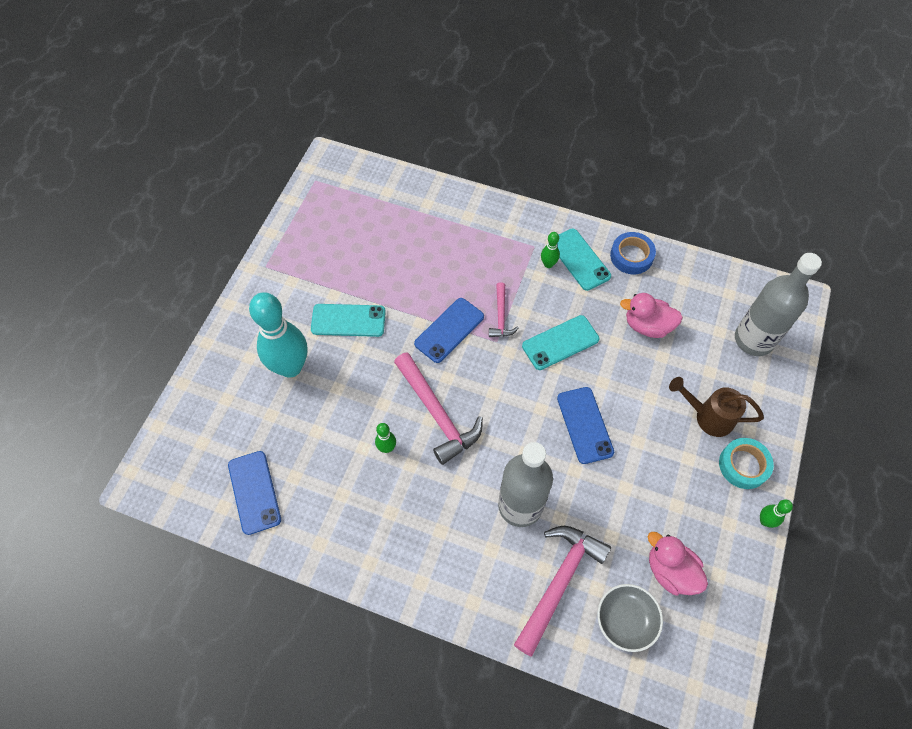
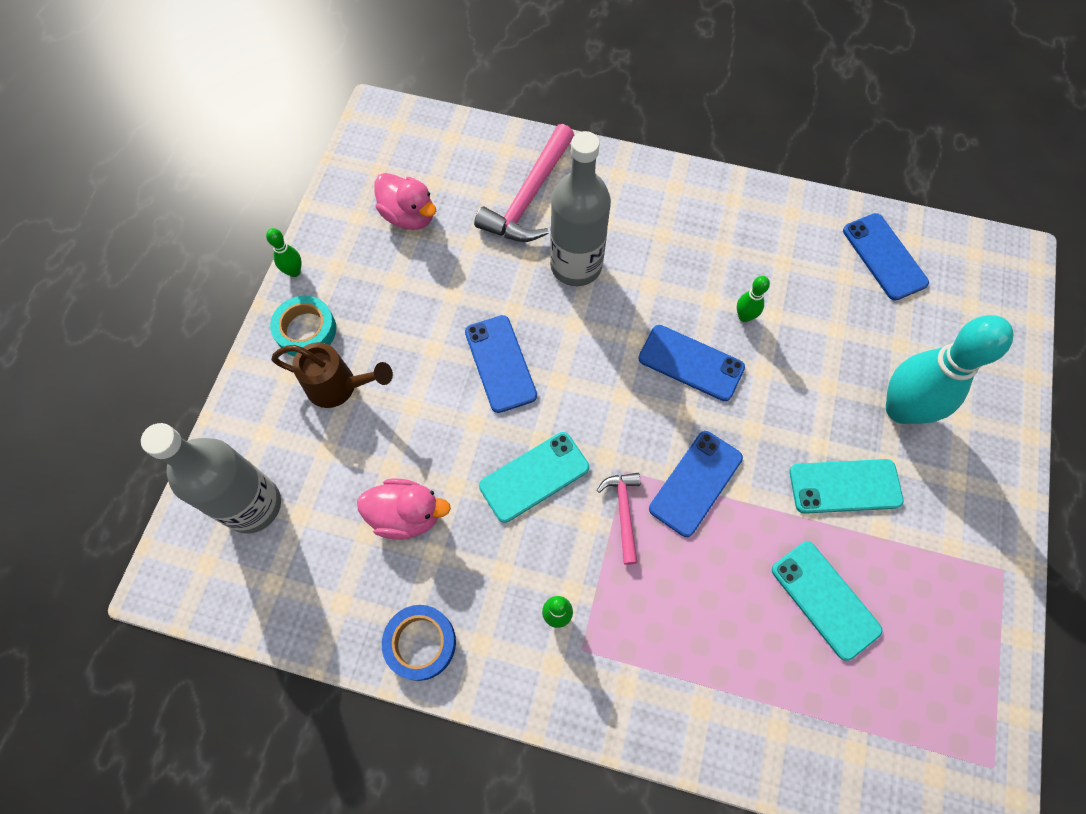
camera: 175 degrees right, 5 degrees up
(437, 413) = (691, 363): pink hammer -> blue phone
(579, 259) = (507, 629): turquoise phone -> turquoise phone (825, 599)
(625, 620) = (460, 170): grey bowl -> none

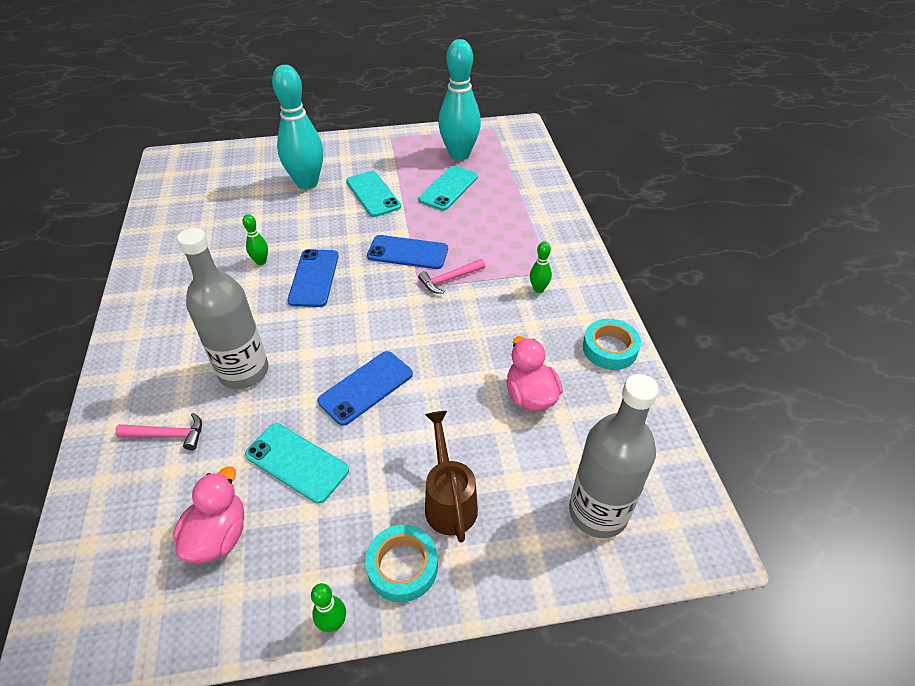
camera: 115 degrees left, 20 degrees down
(420, 643) = (610, 349): blue tape -> turquoise tape
(529, 197) = (167, 435): pink hammer -> pink hammer, size x0.54
(534, 477) = (452, 332): turquoise phone -> turquoise phone (297, 462)
(884, 256) = (183, 209): blue phone -> none
(917, 660) = (459, 155): none -> turquoise bowling pin

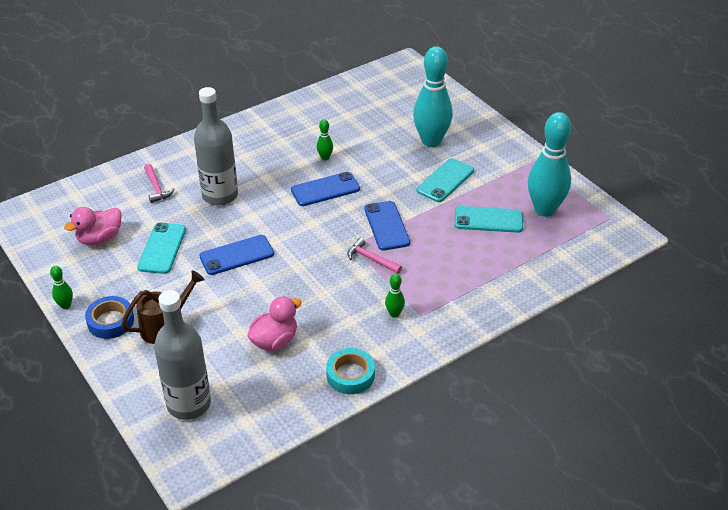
camera: 65 degrees right, 5 degrees down
(218, 536) = (100, 239): pink duck -> pink duck turned 150 degrees clockwise
(366, 387) = (237, 255): blue phone -> blue phone turned 45 degrees counterclockwise
(402, 566) = (110, 321): turquoise tape -> blue tape

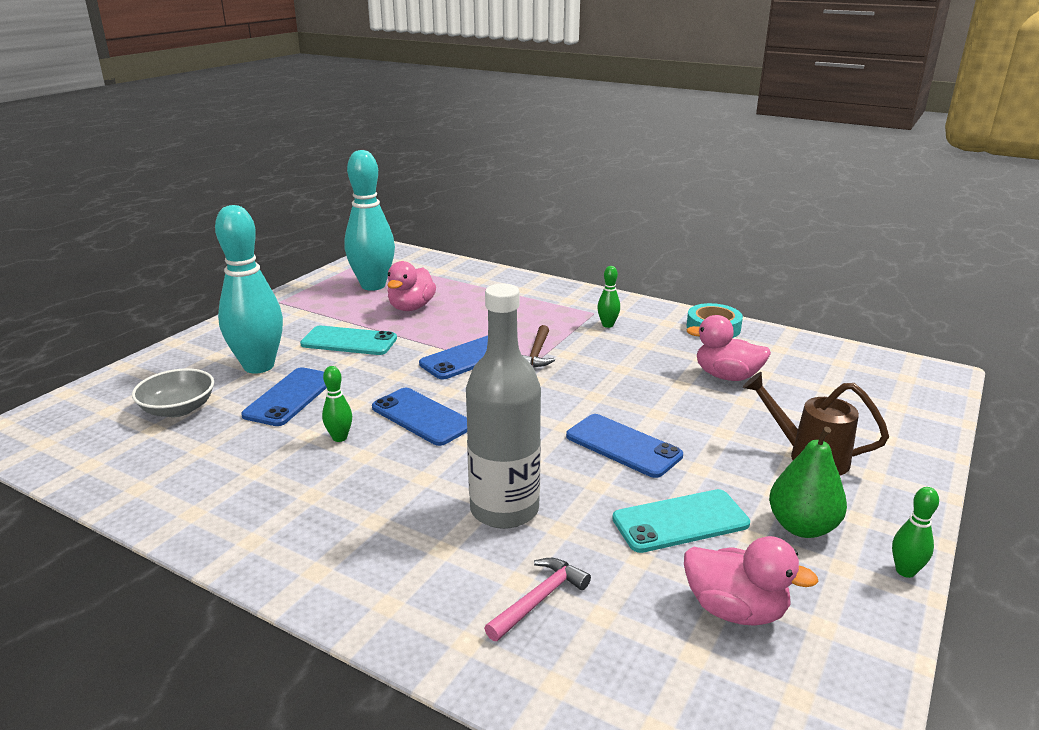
camera: 115 degrees left, 15 degrees down
(110, 321) = (865, 508): blue tape -> none
(121, 288) = (802, 527): none -> green pear
(189, 404) = (876, 399): grey bottle -> none
(371, 259) = (536, 354): pink hammer -> brown hammer
(383, 147) = (290, 397): none -> blue phone
(395, 111) = (178, 409): none -> grey bowl
(488, 220) = (411, 307): turquoise phone -> pink duck

